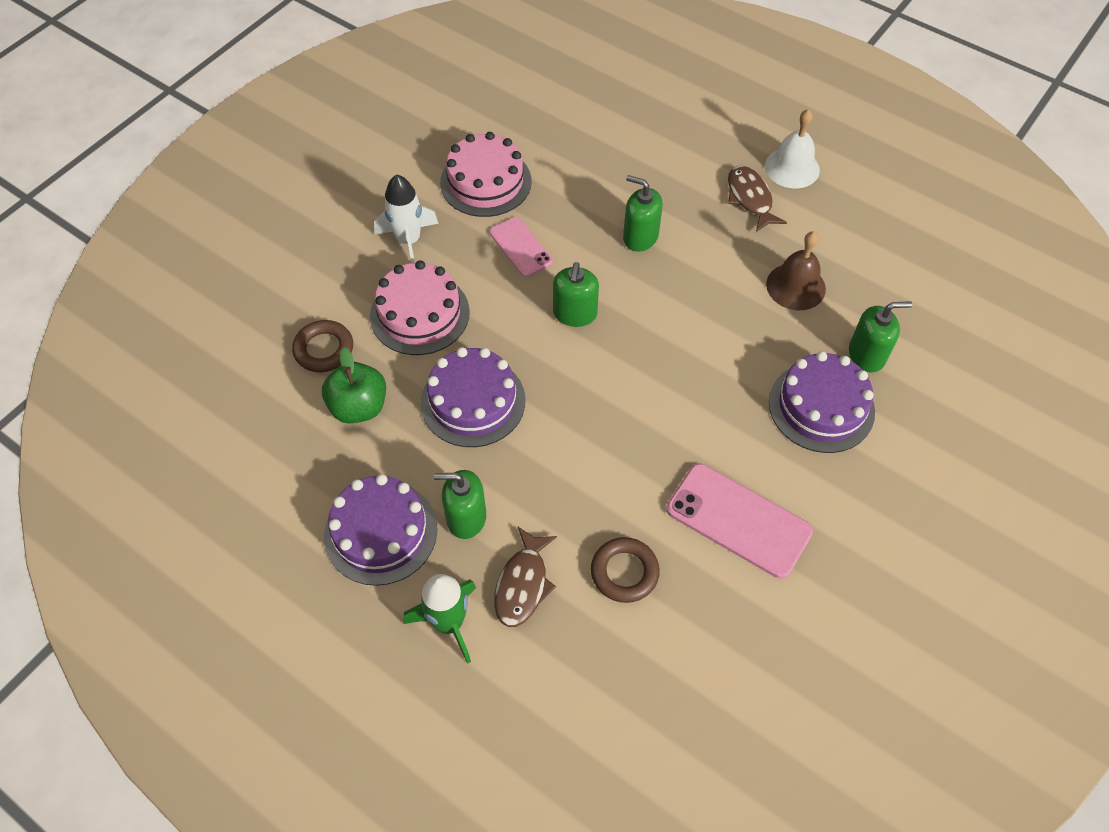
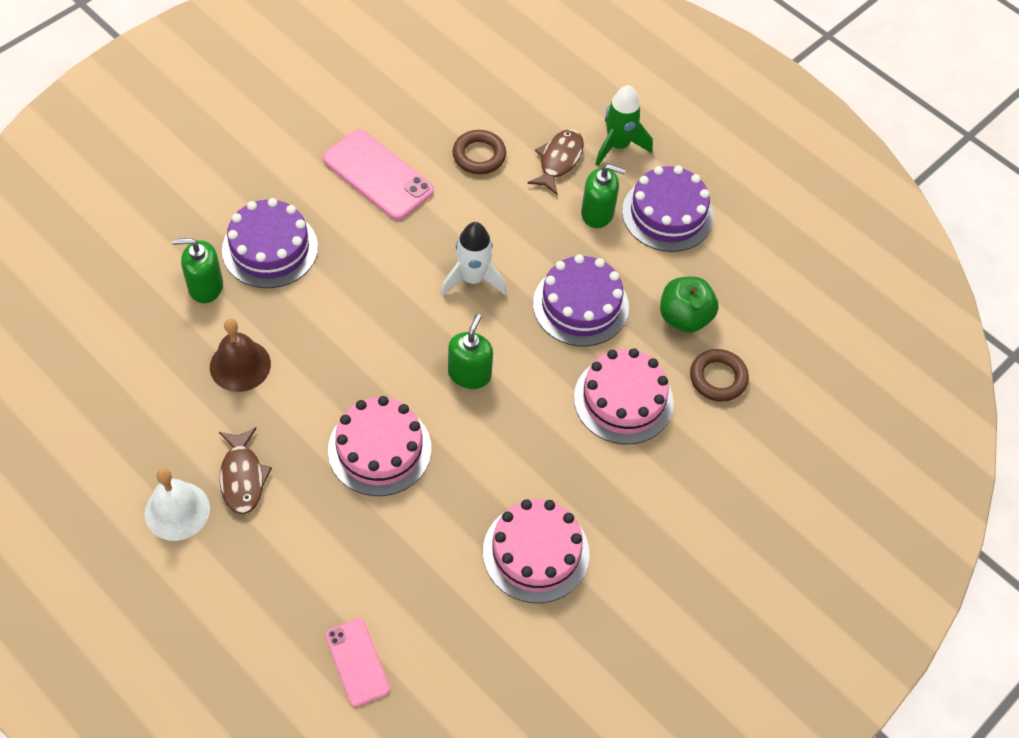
camera: 175 degrees left, 0 degrees up
(409, 241) = (629, 487): white rocket -> white rocket (473, 279)
(520, 247) = (510, 459): pink phone -> pink phone (357, 662)
(640, 237) = (379, 449): green soap dispenser -> pink cake

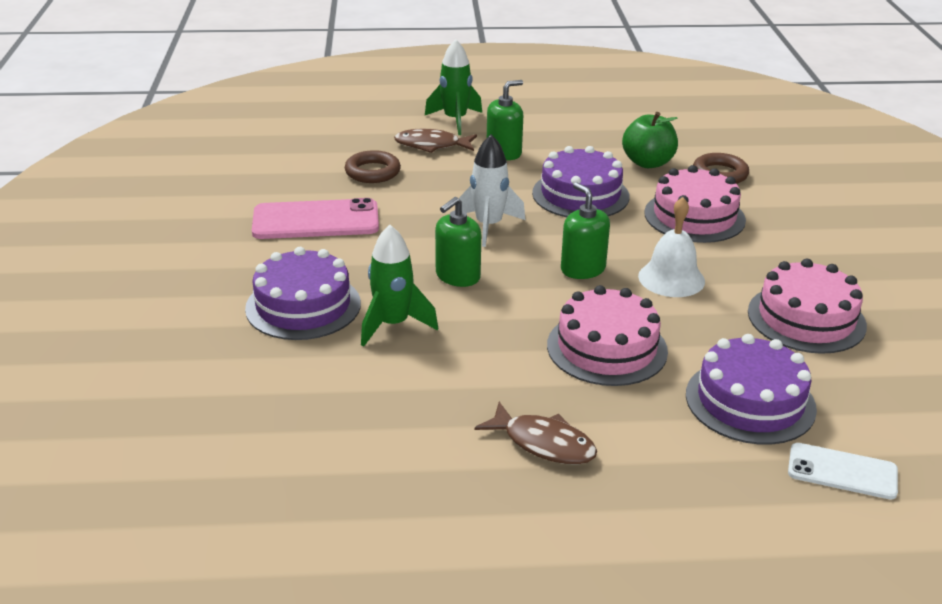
camera: 45 degrees left, 25 degrees down
(177, 511) = (534, 508): white bell -> white bell (671, 278)
(205, 286) = (288, 361): green soap dispenser -> green soap dispenser (457, 276)
(240, 365) = (409, 383): brown bell -> none
(294, 312) = (393, 325): none -> green rocket
(357, 662) = (842, 471): pink phone -> white phone
(559, 160) = (431, 145): brown fish -> brown fish turned 60 degrees counterclockwise
(667, 214) = (545, 130): purple cake -> purple cake (750, 401)

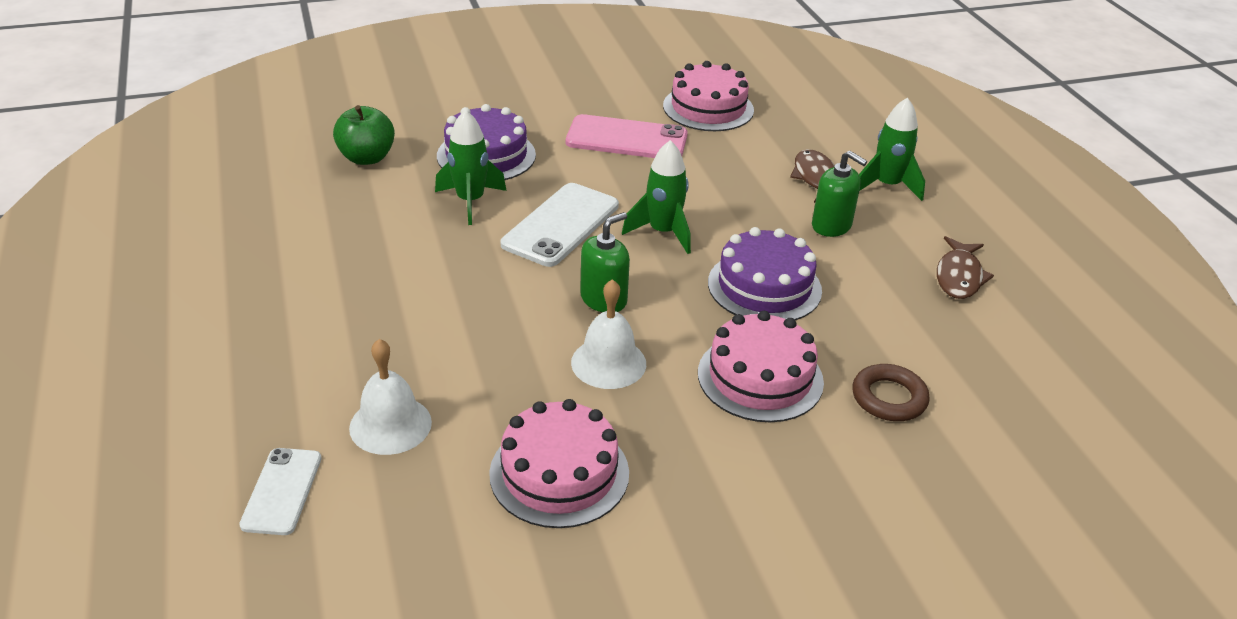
camera: 75 degrees right, 5 degrees up
(316, 220) = (626, 139): pink phone -> pink phone turned 60 degrees counterclockwise
(372, 172) = (735, 153): brown ring -> none
(457, 276) = (561, 225): green soap dispenser -> white phone
(488, 226) = (663, 232): white rocket -> green rocket
(544, 443) = (313, 298): brown fish -> brown fish (959, 277)
(607, 348) = (463, 324): pink cake -> pink cake (708, 108)
(648, 163) = (879, 334): green apple -> green apple (367, 158)
(750, 401) = (390, 425): purple cake -> white bell

